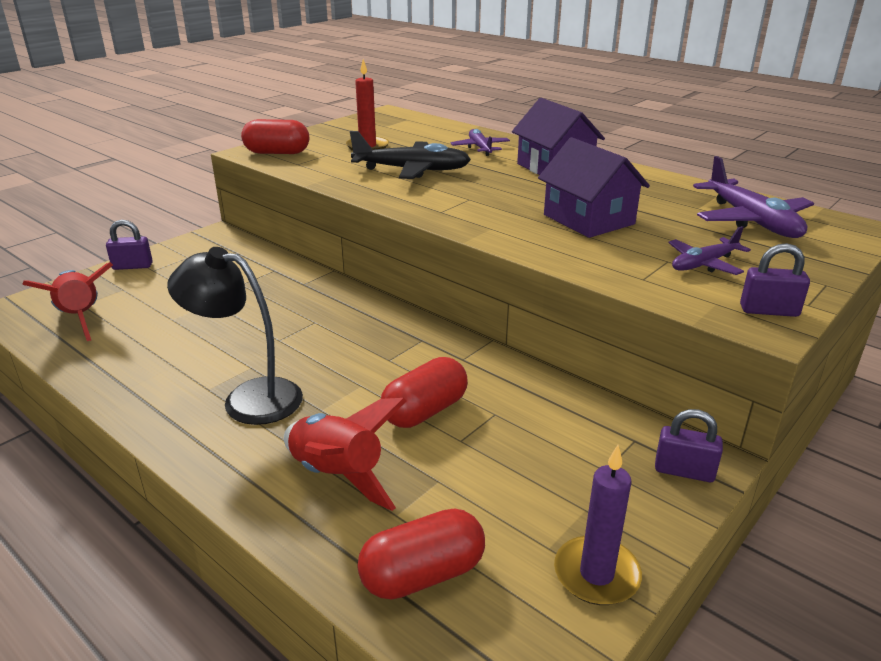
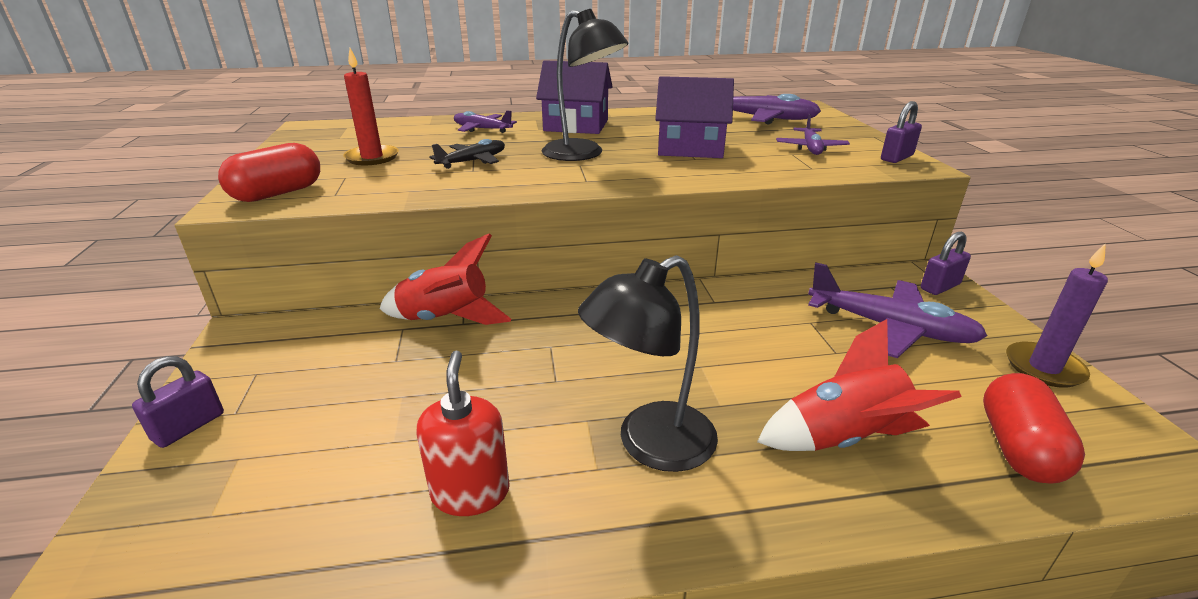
camera: 50 degrees left, 0 degrees up
(81, 318) = (251, 530): red rocket -> red rocket (445, 319)
(153, 359) = (470, 492): none -> red soap dispenser
(412, 170) = (472, 161): black plane -> black plane, size x0.60
(425, 411) = (777, 350): red capsule -> none
(492, 192) = (582, 154): none -> black lamp
(545, 458) = (889, 327): none -> purple plane

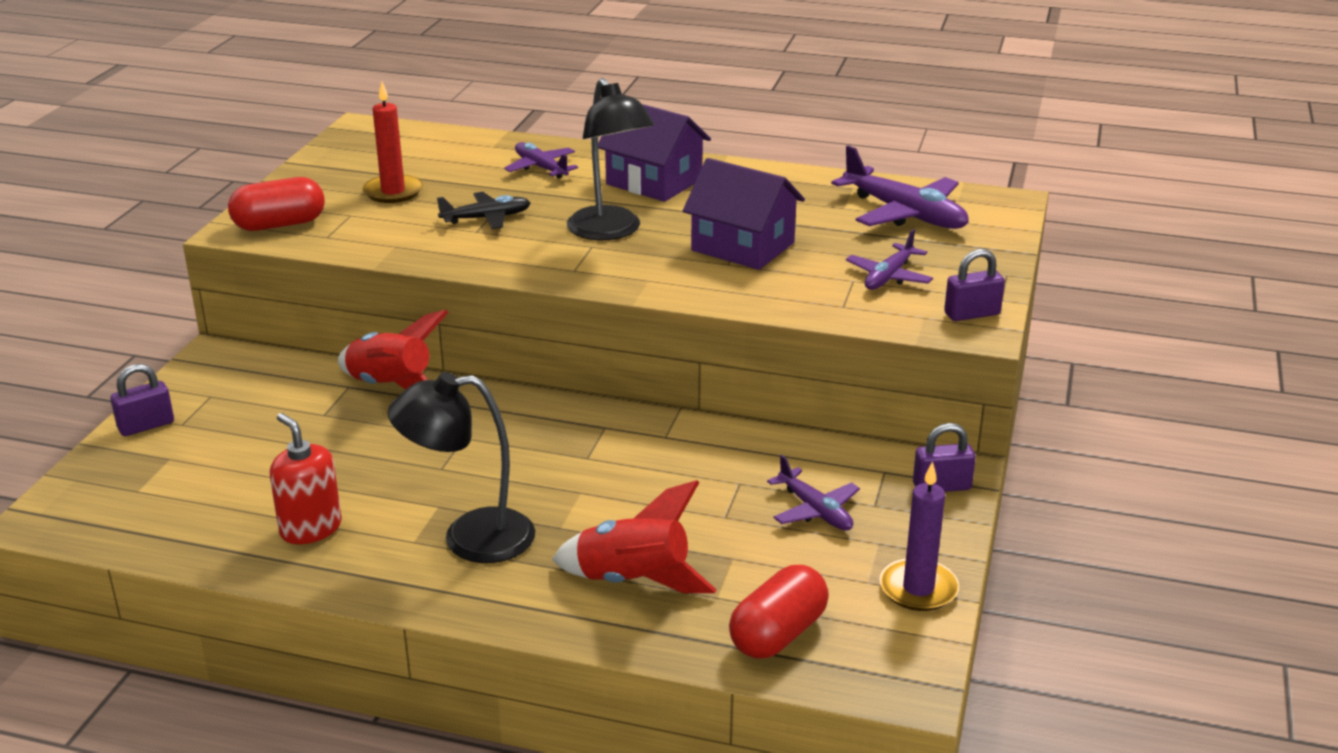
camera: 25 degrees right, 0 degrees up
(470, 492) = (310, 528): red soap dispenser -> red soap dispenser turned 60 degrees counterclockwise
(889, 327) = (815, 510): purple plane -> purple plane, size x0.60

